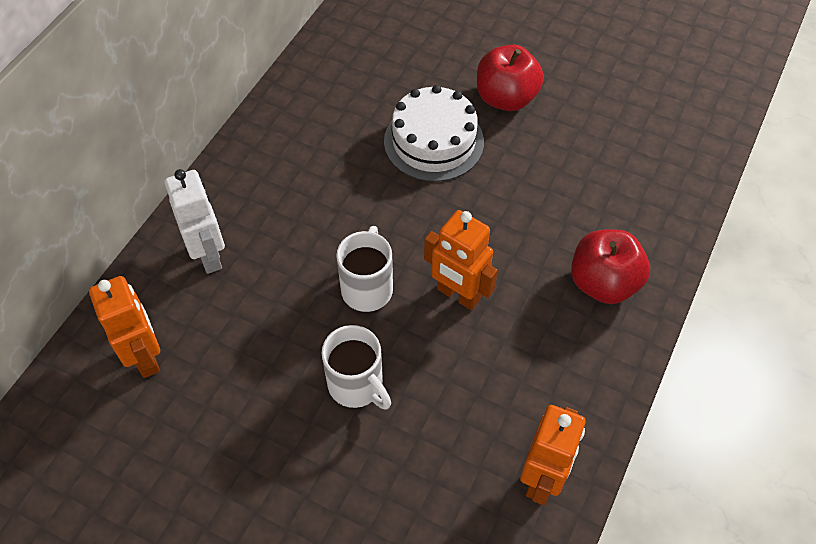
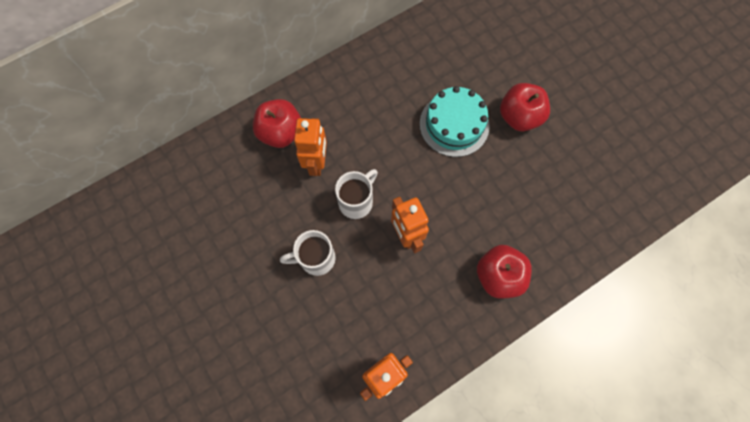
camera: 30 degrees right, 15 degrees up
(146, 357) = (215, 177): orange robot -> orange robot (317, 163)
(209, 255) = (281, 132): white robot -> red apple
(357, 385) = (316, 258): white mug -> white mug turned 90 degrees clockwise
(433, 141) = (454, 124): white cake -> turquoise cake

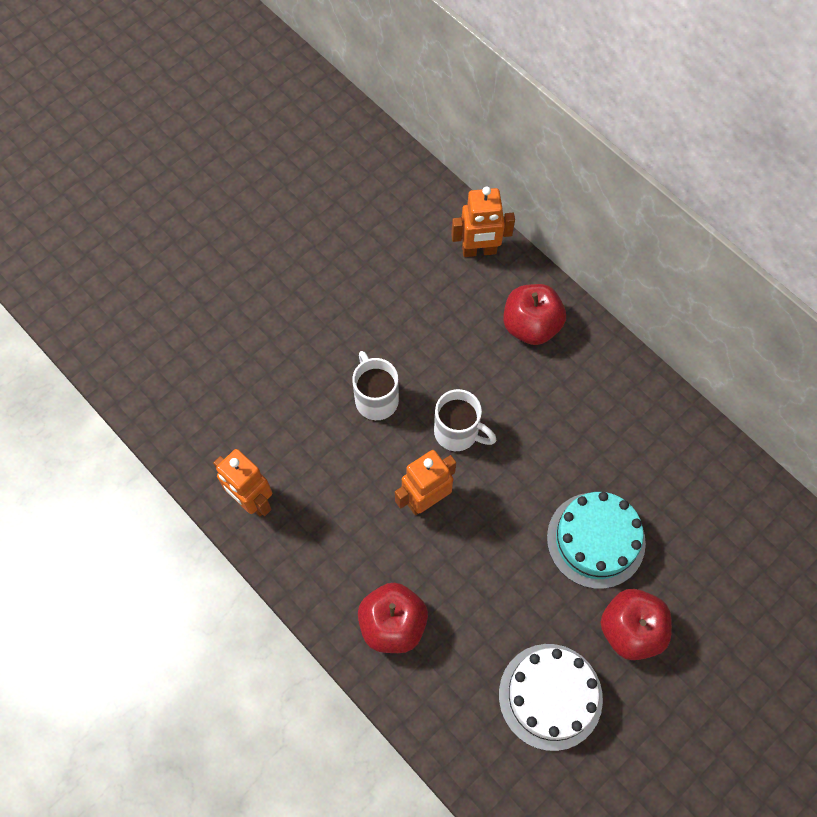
camera: 80 degrees right, 5 degrees down
(317, 163) = (499, 376): orange robot -> orange robot (479, 251)
(559, 177) = (550, 696): none -> white cake

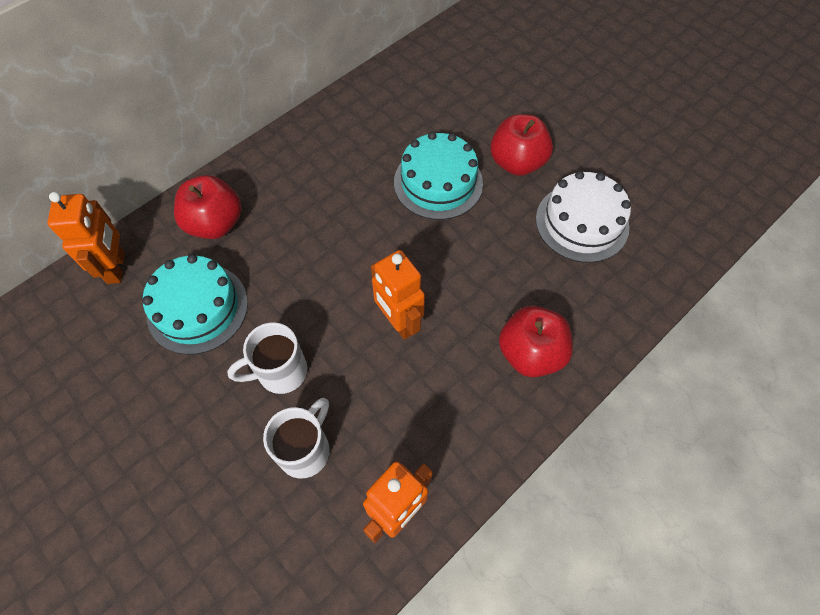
camera: 90 degrees left, 5 degrees down
(438, 323) = (197, 308): none -> turquoise cake
(458, 432) = (326, 291): white mug -> white mug (305, 450)

